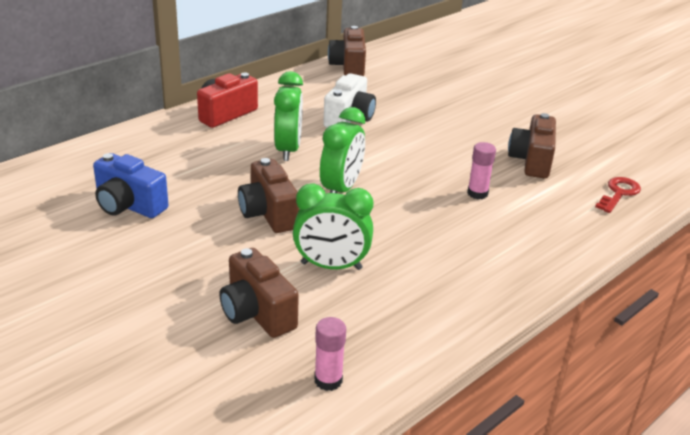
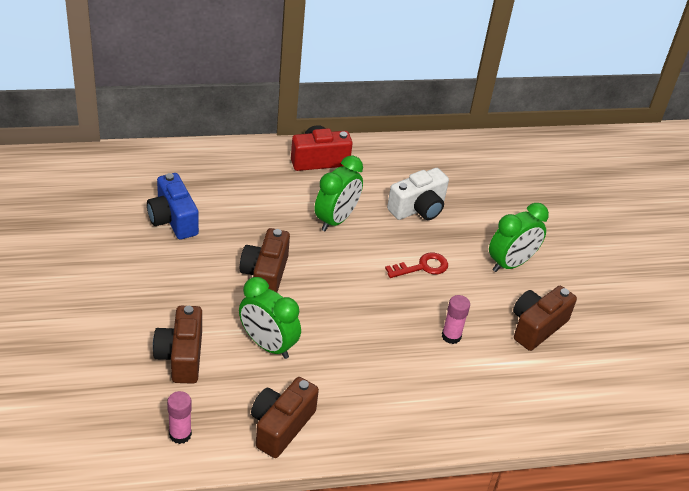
camera: 30 degrees right, 10 degrees up
(341, 189) = (342, 278): green clock -> green clock (510, 263)
(348, 66) = (473, 150): brown camera -> brown camera (281, 426)
(619, 193) = (581, 398): red key -> red key (422, 267)

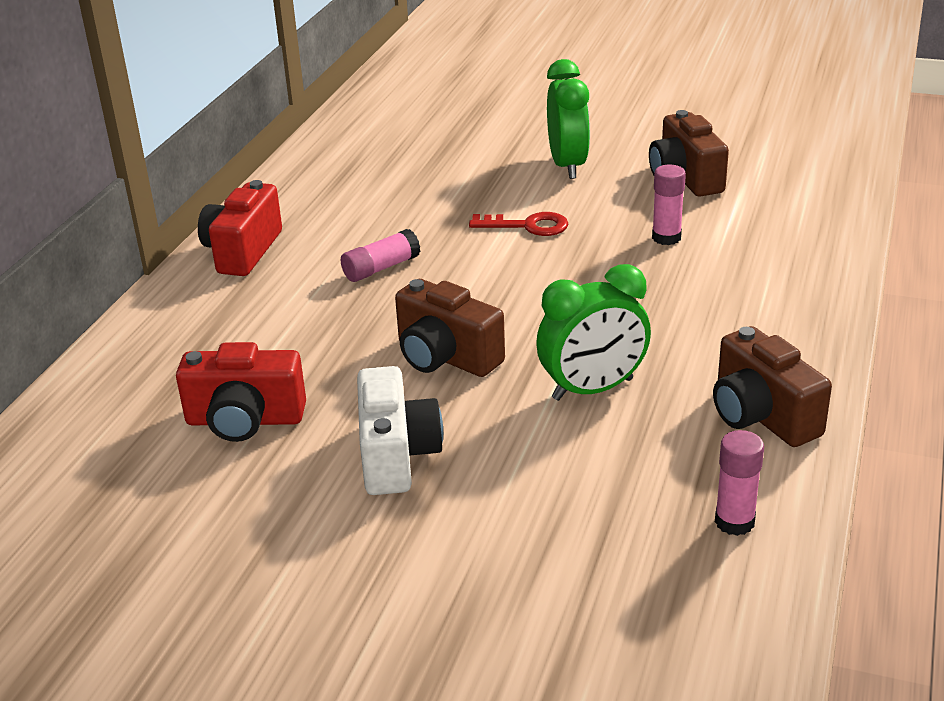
camera: 55 degrees left, 10 degrees down
(173, 220) = (245, 420): blue camera -> red camera
(181, 356) = (566, 482): brown camera -> none
(336, 220) = (381, 268): green clock -> pink glue stick
(418, 209) = (415, 201): white camera -> white camera (396, 455)
(422, 267) = (527, 226): red key -> red key turned 90 degrees clockwise

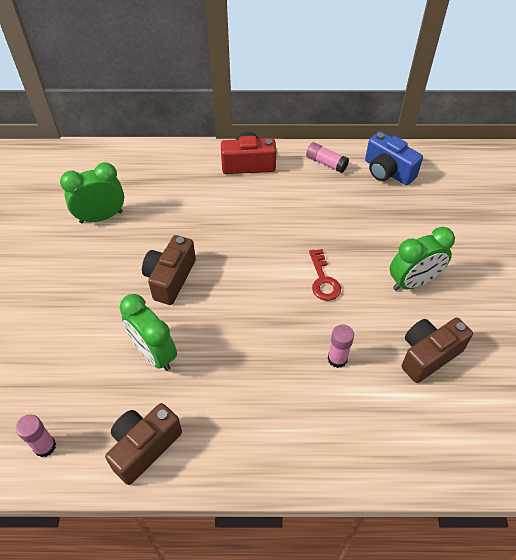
camera: 70 degrees right, 20 degrees up
(245, 420) = (101, 217): red camera -> green clock
(357, 146) = (387, 171): none -> blue camera
(381, 268) = (250, 225): pink glue stick -> pink glue stick (326, 163)
(396, 455) = (82, 282): white camera -> none

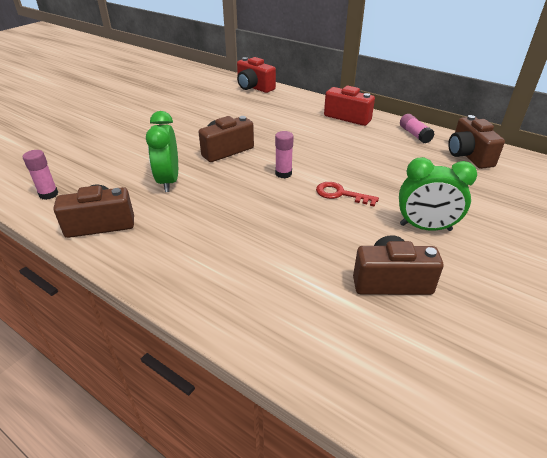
camera: 35 degrees right, 15 degrees down
(101, 217) = (218, 109): green clock -> none
(107, 159) = (254, 87): none -> red camera
(323, 280) = (340, 194): red key -> red key turned 90 degrees clockwise
(337, 359) = (300, 244): pink glue stick -> pink glue stick (283, 173)
(387, 171) = (468, 155): blue camera -> brown camera

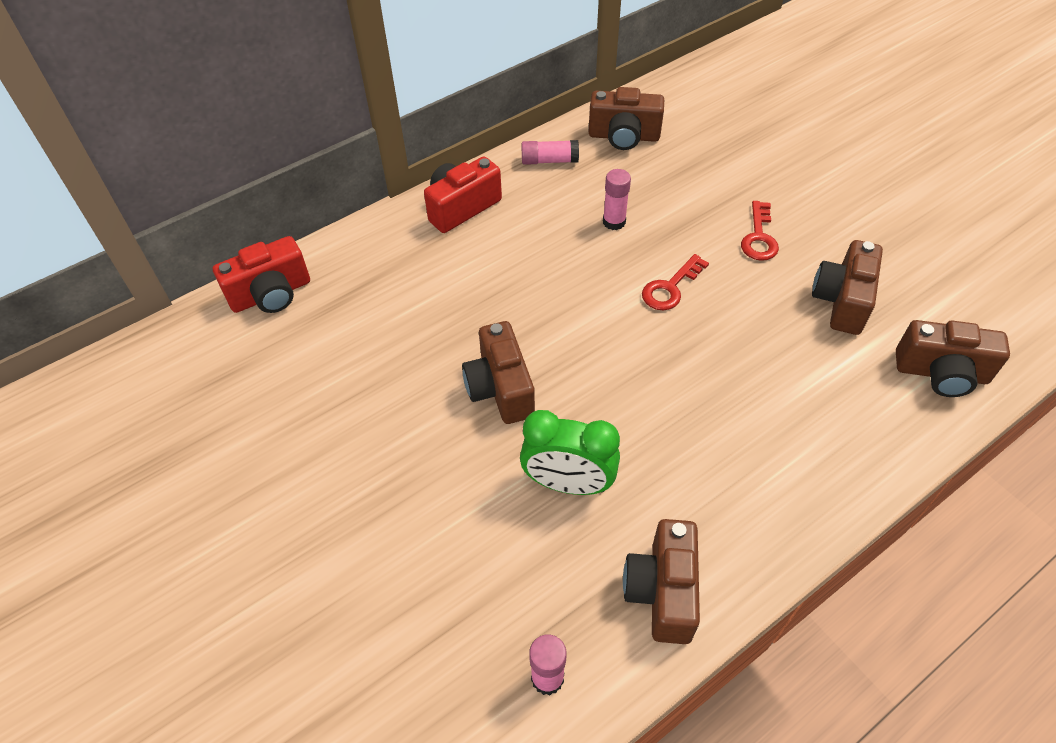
camera: 70 degrees left, 15 degrees up
(283, 173) = (599, 333): pink glue stick -> pink glue stick (614, 222)
(347, 358) = (941, 373): none -> brown camera
(425, 227) = (759, 237): green clock -> red key

